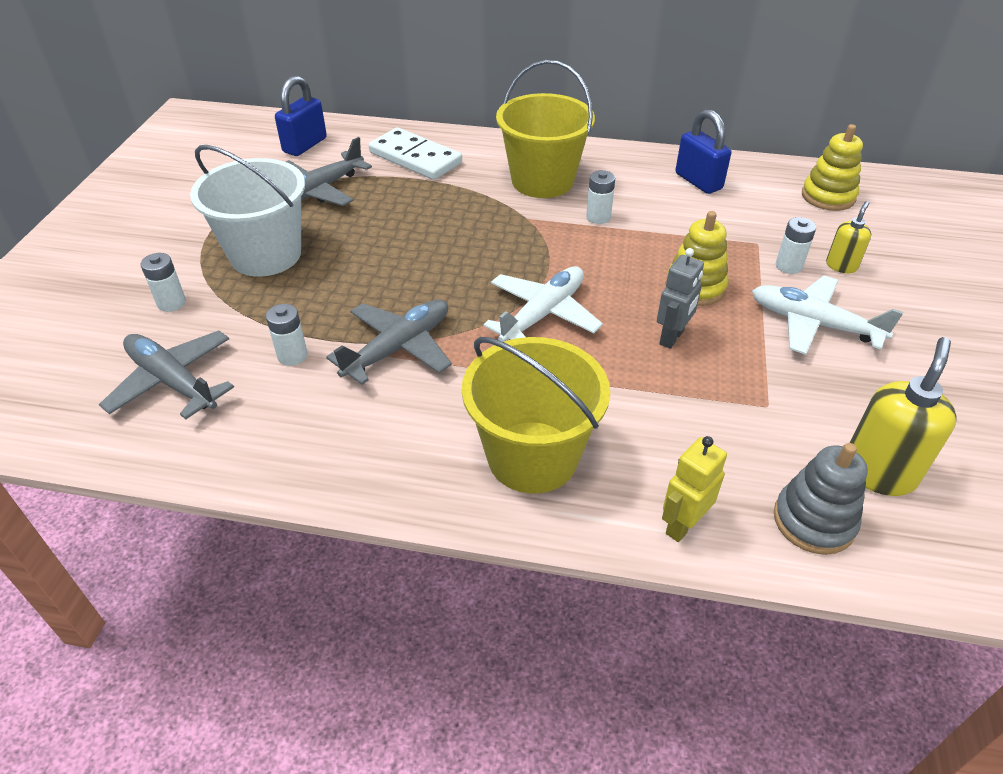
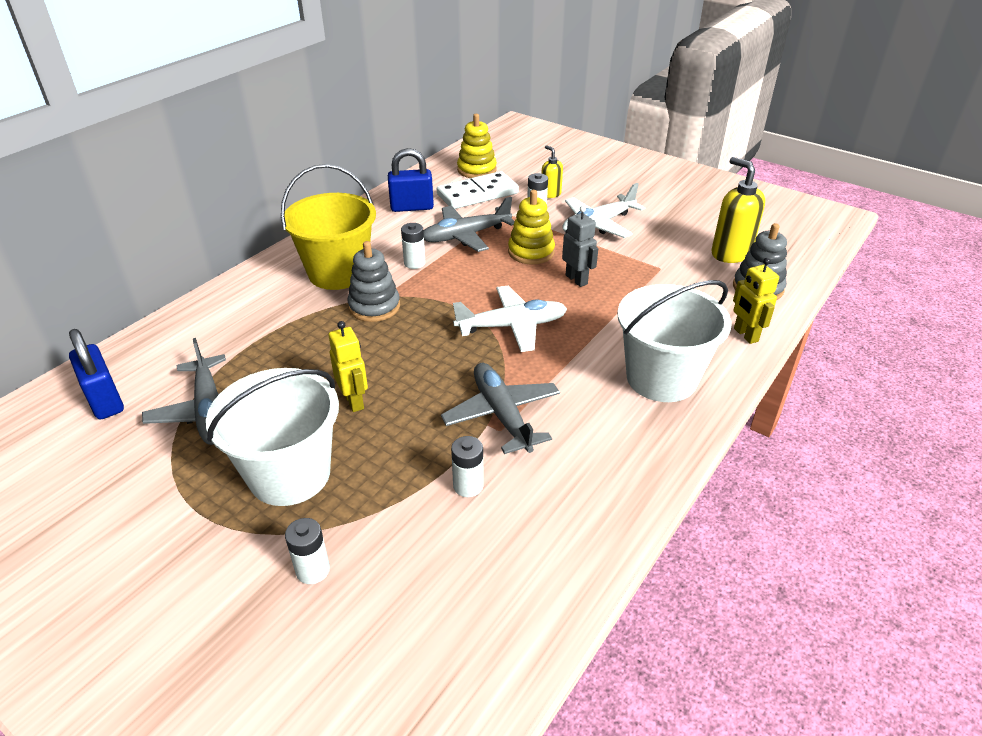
camera: 65 degrees left, 5 degrees down
(172, 381) = (449, 588): grey plane -> grey plane (466, 236)
(368, 255) = (354, 401): none -> yellow robot
(415, 158) = (222, 331): white domino -> white domino (477, 194)
(507, 219) = (374, 307): none -> grey stacking toy
(532, 457) = (661, 378): yellow bucket -> white bucket
(543, 314) = (512, 326): white plane -> white plane turned 105 degrees clockwise

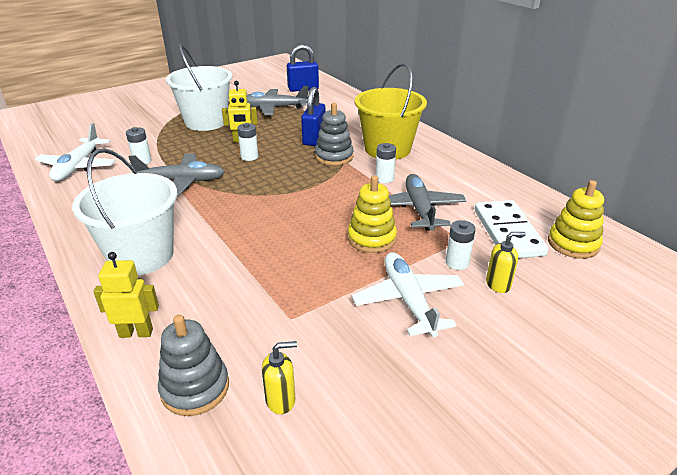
camera: 110 degrees right, 5 degrees down
(313, 570) = (144, 122): white battery -> white battery (249, 157)
(412, 207) = (486, 191): blue padlock -> blue padlock (314, 139)
(512, 326) = (267, 204): white plane -> white plane (78, 167)
(576, 279) = (307, 252): grey robot -> none
(730, 253) = (281, 400): yellow soap dispenser -> yellow soap dispenser, size x0.56

